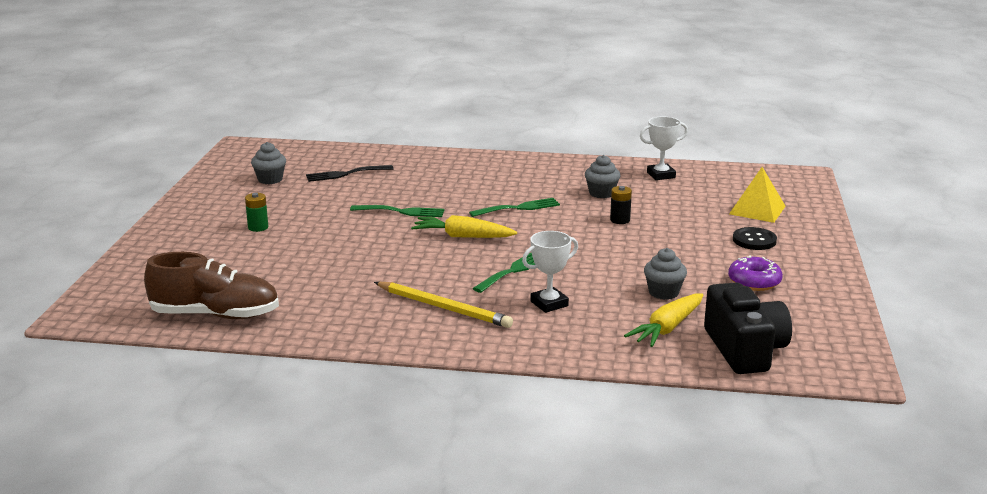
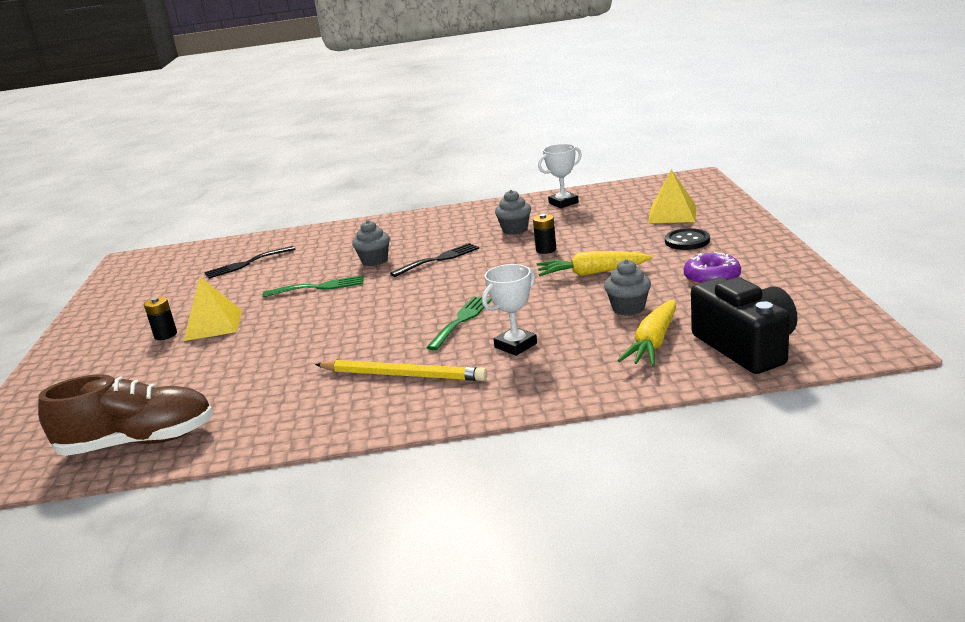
camera: 10 degrees left, 0 degrees up
(258, 227) = (165, 335): green battery -> black battery
(270, 179) = (167, 285): grey cupcake -> grey cupcake (374, 261)
(300, 227) = (213, 325): none -> yellow pyramid
(462, 236) = (393, 298): yellow carrot -> yellow carrot (592, 273)
(519, 208) = (439, 259): green fork -> black fork

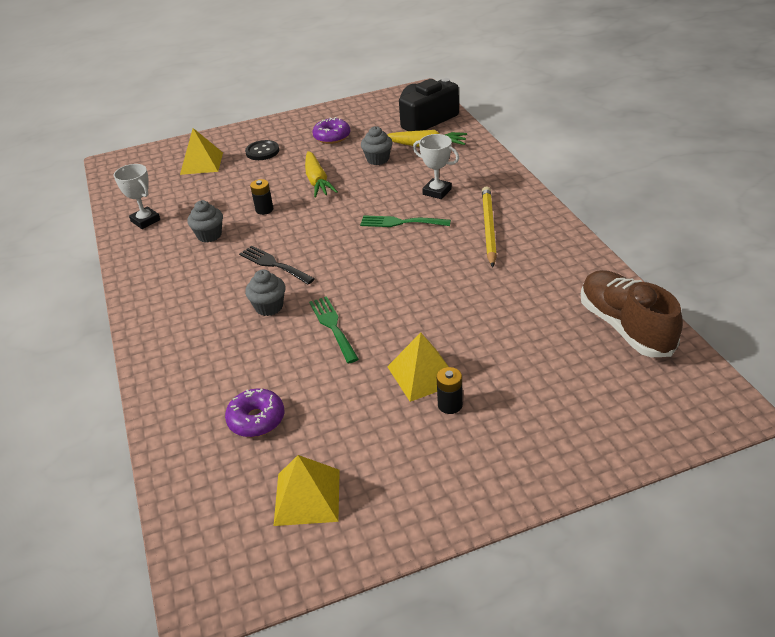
camera: 105 degrees left, 15 degrees up
(156, 283) = (307, 497): none -> yellow pyramid
(246, 264) = (256, 419): black fork -> purple donut

